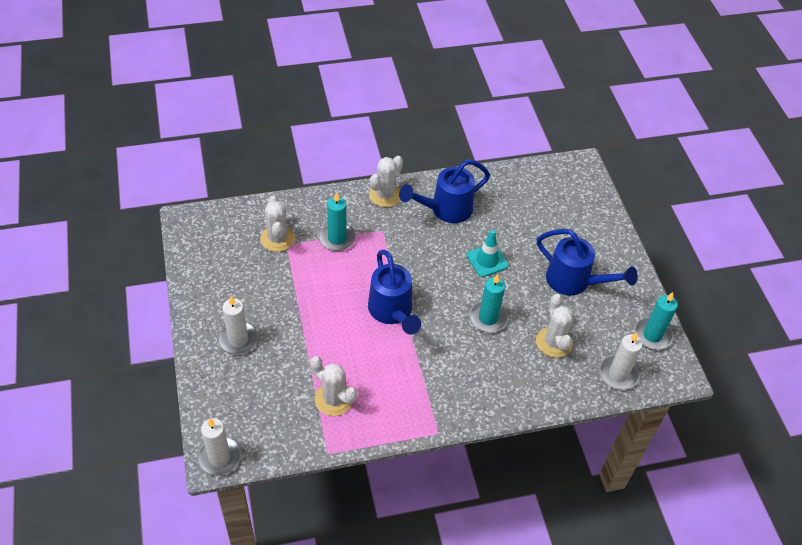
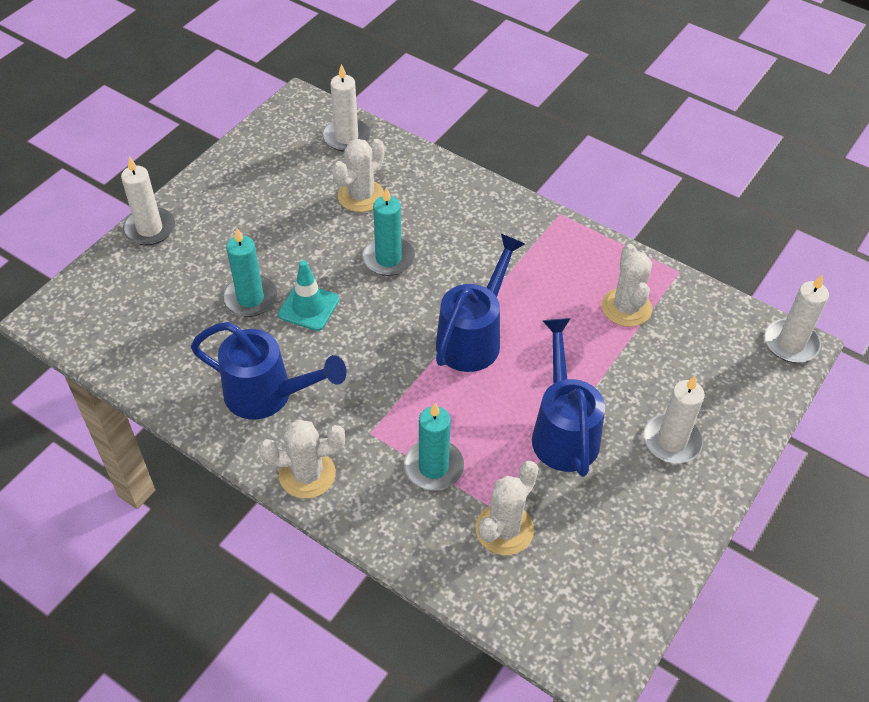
camera: 130 degrees left, 0 degrees up
(574, 282) = (261, 223): blue watering can -> blue watering can (563, 431)
(614, 233) = (150, 229): none -> white candle
(652, 335) = (270, 137): turquoise candle -> turquoise candle (250, 298)

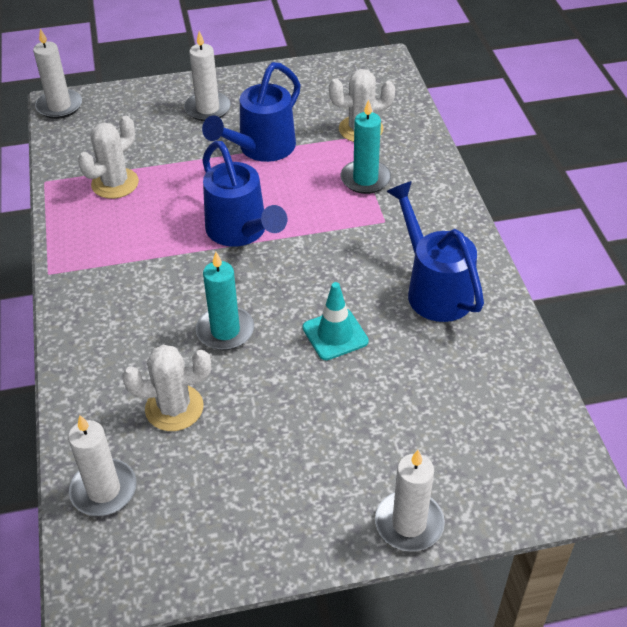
camera: 135 degrees left, 5 degrees down
(250, 298) = (376, 375): turquoise candle -> none
(307, 474) = (453, 224): white cactus -> none
(473, 337) = (241, 232): blue watering can -> blue watering can turned 105 degrees counterclockwise

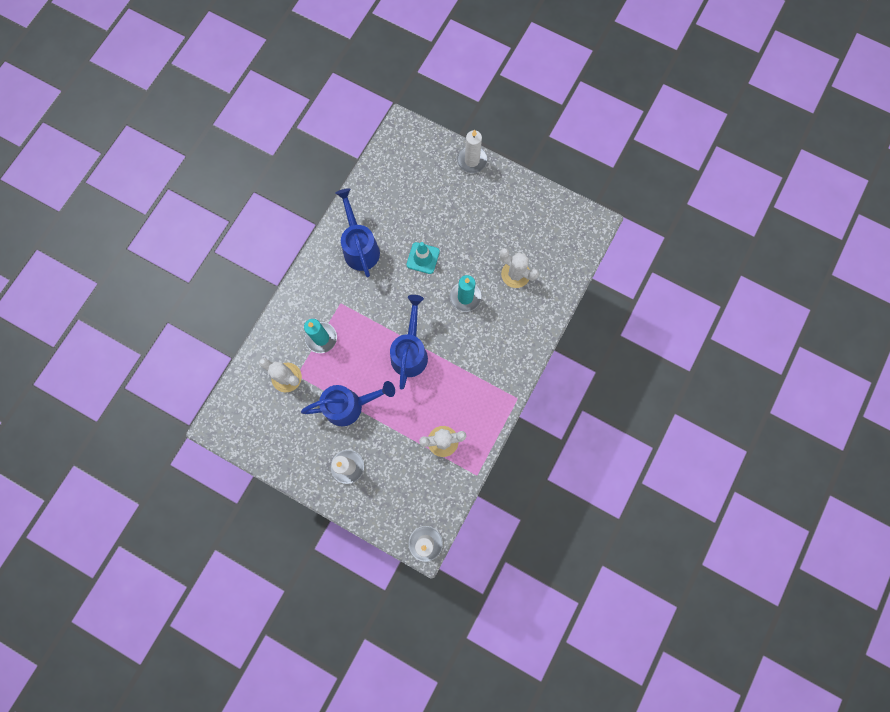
camera: 140 degrees left, 30 degrees up
(104, 490) = (567, 258): white candle -> none
(434, 289) = (360, 247): blue watering can -> blue watering can turned 150 degrees clockwise

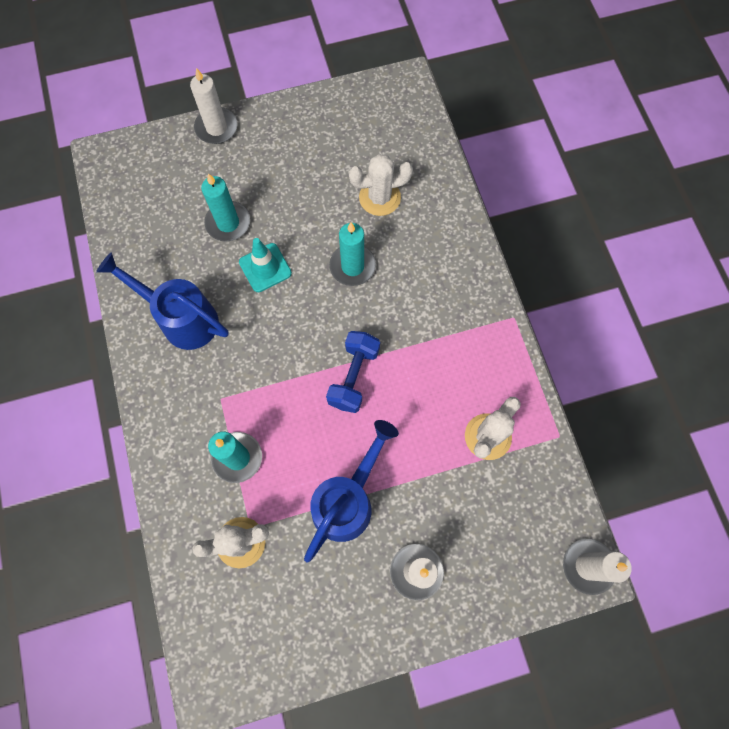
camera: 45 degrees left, 5 degrees down
(410, 352) = (354, 377): blue watering can -> blue dumbbell
(428, 218) = (228, 223): none -> turquoise candle

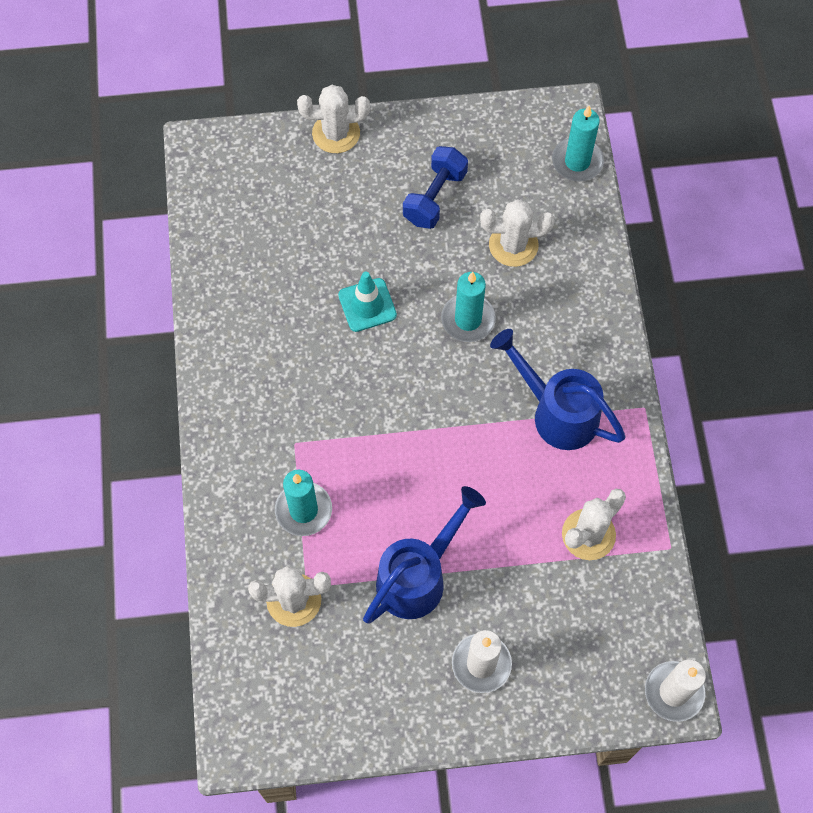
camera: 10 degrees right, 5 degrees down
(182, 318) = (264, 347): blue watering can -> blue watering can (557, 412)
(216, 128) = (336, 133): white candle -> white cactus
(228, 223) = (332, 247): turquoise candle -> turquoise candle (577, 161)
(354, 377) = (448, 444): blue dumbbell -> blue dumbbell (435, 197)

